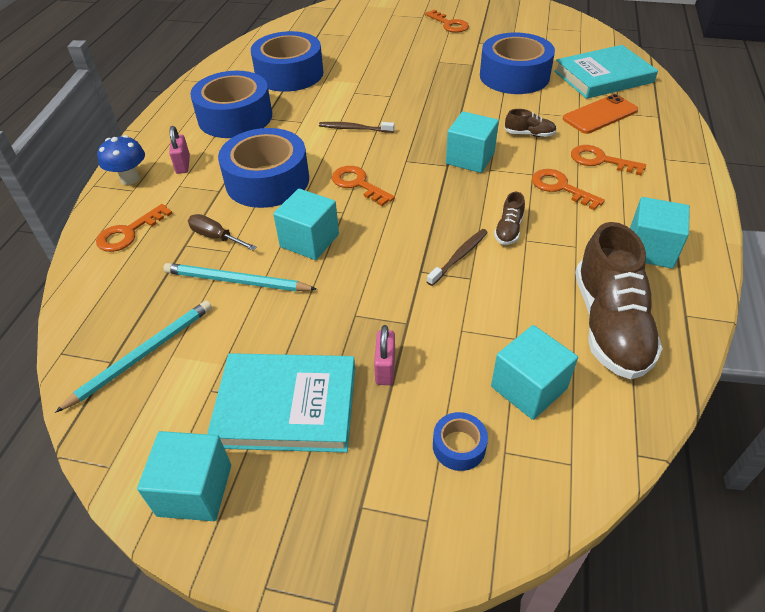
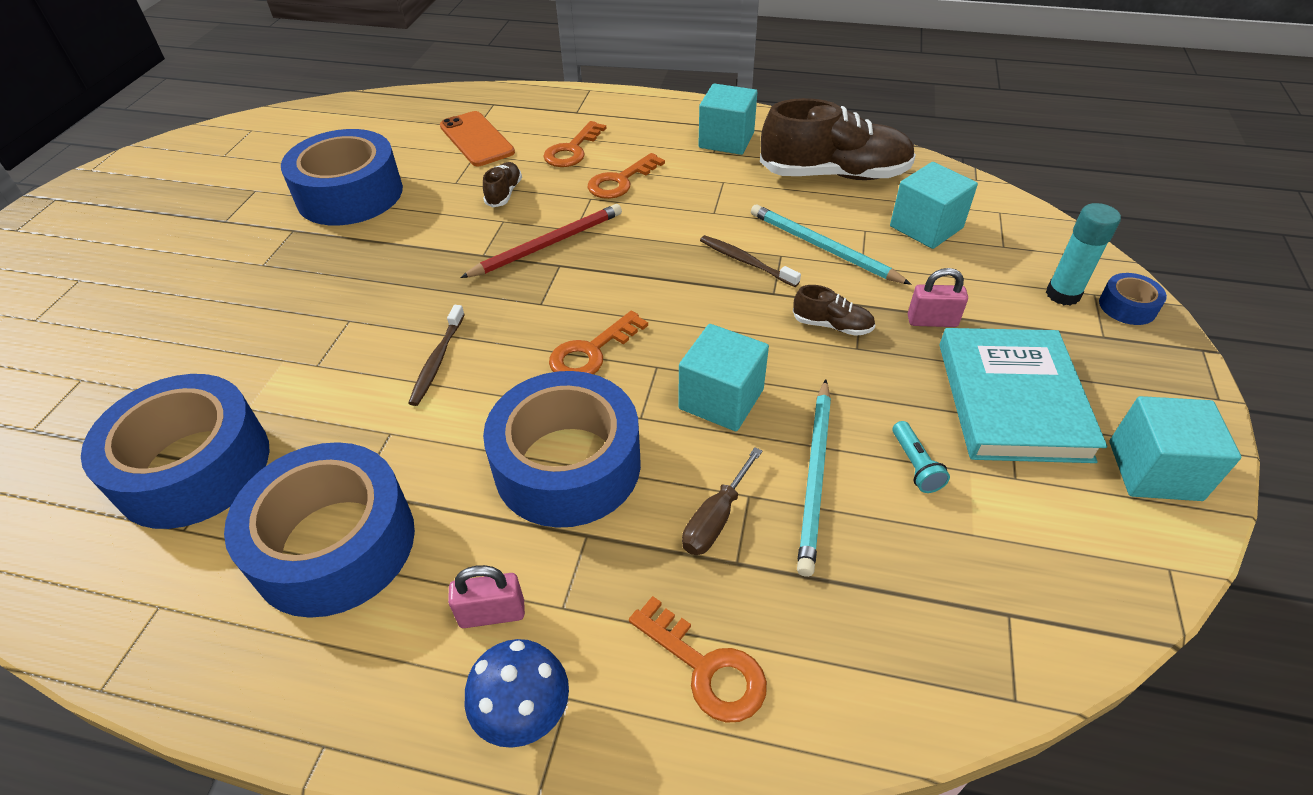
camera: 90 degrees left, 0 degrees up
(143, 355) = (984, 571): turquoise pencil -> turquoise pencil (822, 248)
(234, 333) = (915, 465): none -> turquoise flashlight
(425, 487) = (1062, 294): none -> turquoise glue stick
(449, 24) = (135, 248): orange key -> none
(459, 446) = (1009, 272): blue tape -> blue tape (1127, 306)
(470, 158) = (548, 244): turquoise cube -> red pencil
(508, 230) = (697, 223): brown shoe -> brown shoe (832, 325)
(603, 77) = (388, 127): turquoise book -> none

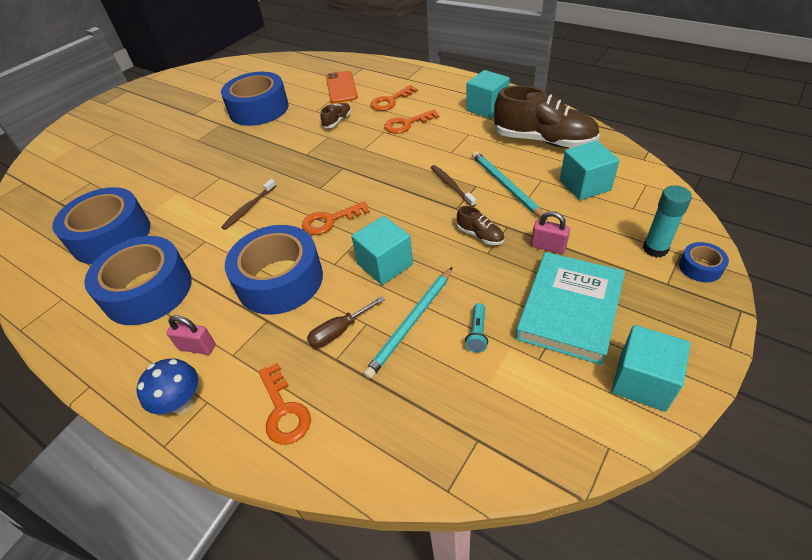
camera: 25 degrees right, 0 degrees up
(548, 244) = (343, 154): red pencil -> none

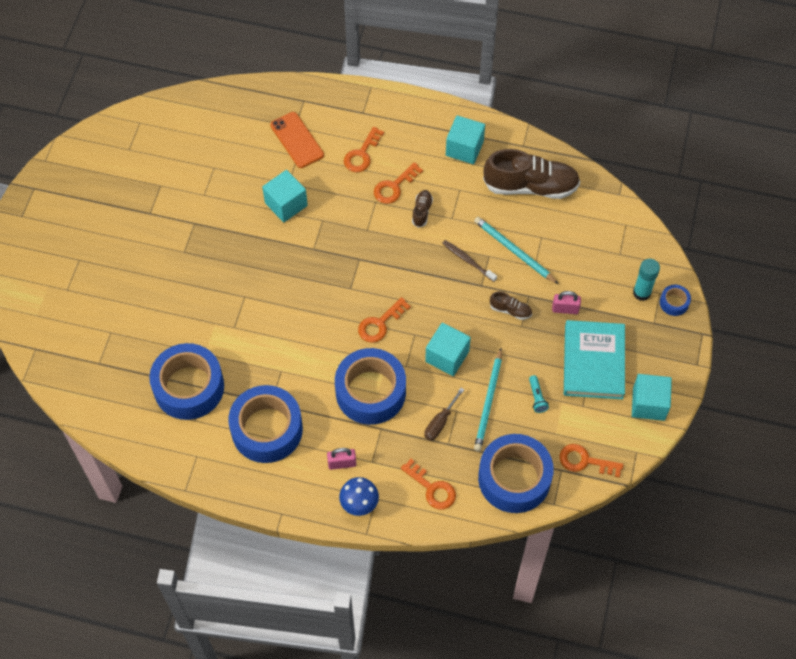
camera: 25 degrees left, 15 degrees up
(249, 208) = (298, 327): brown toothbrush -> none
(259, 109) = (222, 192): blue tape -> blue tape (514, 478)
(337, 121) = (321, 195): brown shoe -> brown shoe (422, 211)
(519, 437) = (585, 461): none -> orange key
(585, 185) = (578, 236): turquoise cube -> turquoise cube (286, 204)

